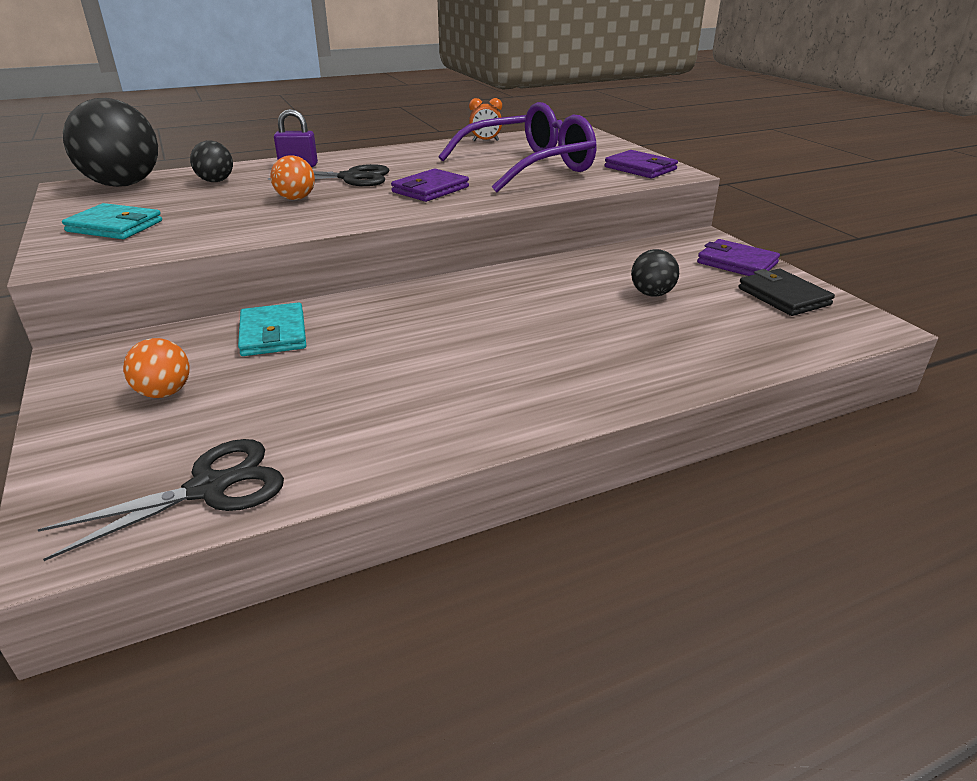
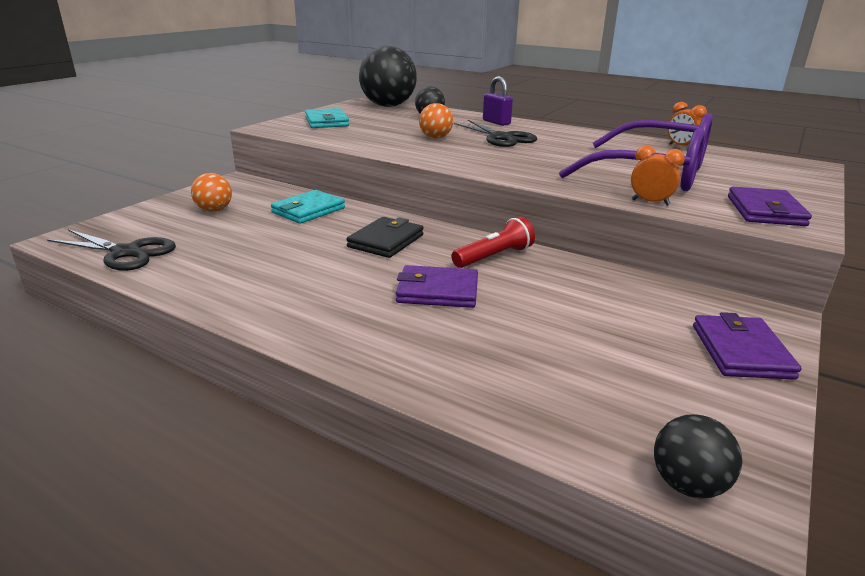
camera: 55 degrees right, 5 degrees down
(430, 189) = (525, 160): purple wallet -> purple wallet (437, 291)
(518, 284) = (494, 257): none -> red flashlight
(585, 187) = (650, 202): none -> orange clock
(652, 294) = (571, 319): black ball -> black ball (687, 484)
(783, 296) = (702, 403): black wallet -> black wallet (386, 241)

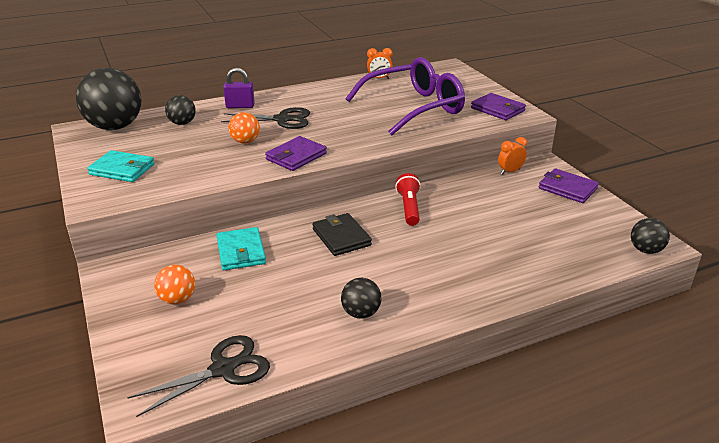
camera: 55 degrees left, 5 degrees up
(258, 286) = (361, 313): none -> black ball
(437, 291) = (435, 245): purple wallet -> purple wallet (296, 156)
(650, 202) = (457, 130): orange clock -> orange clock (510, 172)

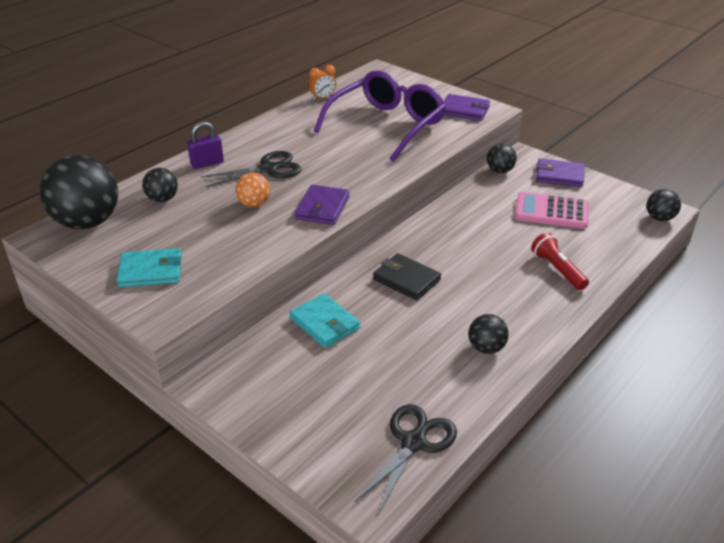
camera: 25 degrees left, 5 degrees up
(177, 299) = (307, 392): orange ball -> none
(409, 208) = (442, 232): red flashlight -> red flashlight (557, 270)
(510, 172) = (500, 171): orange clock -> black ball
(531, 217) = (551, 212): none -> pink calculator

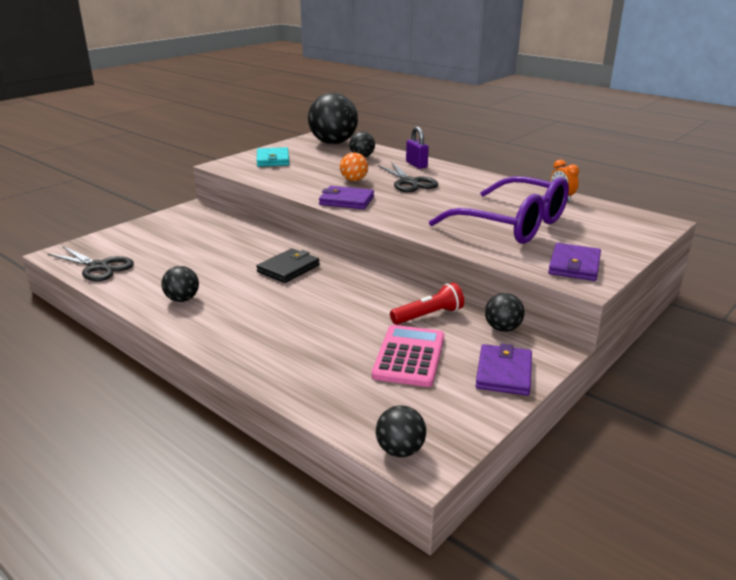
camera: 90 degrees right, 10 degrees down
(324, 323) = (240, 238): turquoise wallet -> none
(557, 270) = (288, 347): red flashlight -> red flashlight (428, 315)

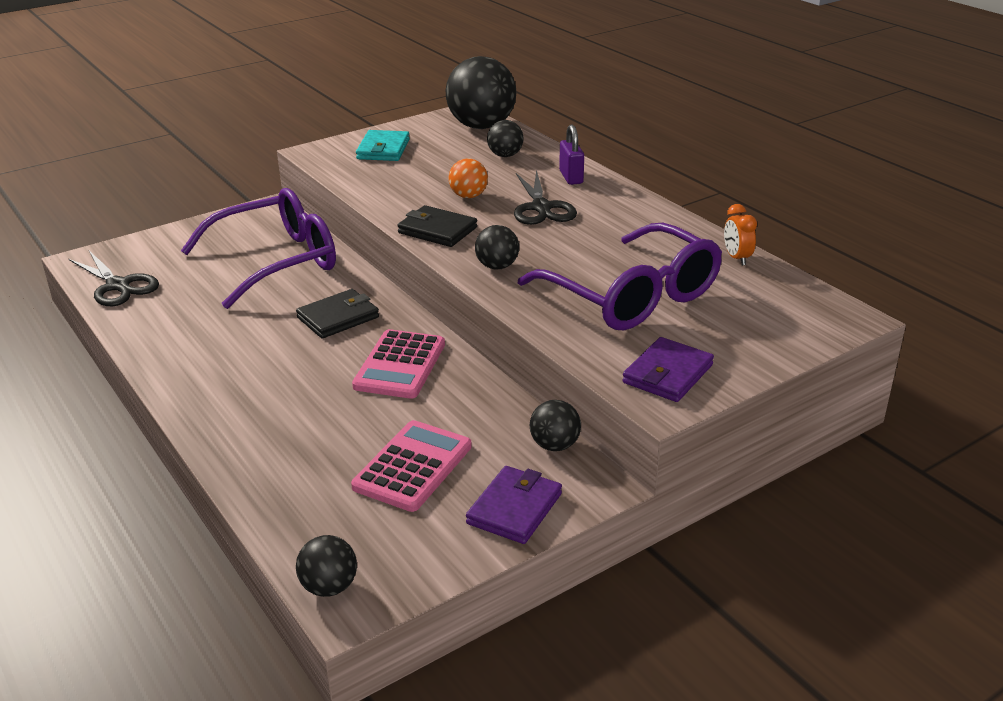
camera: 15 degrees right, 5 degrees up
(182, 299) = (191, 345): black ball -> black ball (497, 266)
(219, 239) = (277, 261): none -> purple glasses
(346, 201) = (437, 230): purple wallet -> black wallet
(355, 293) = (400, 365): none -> pink calculator
(428, 315) = (472, 412): red flashlight -> none

